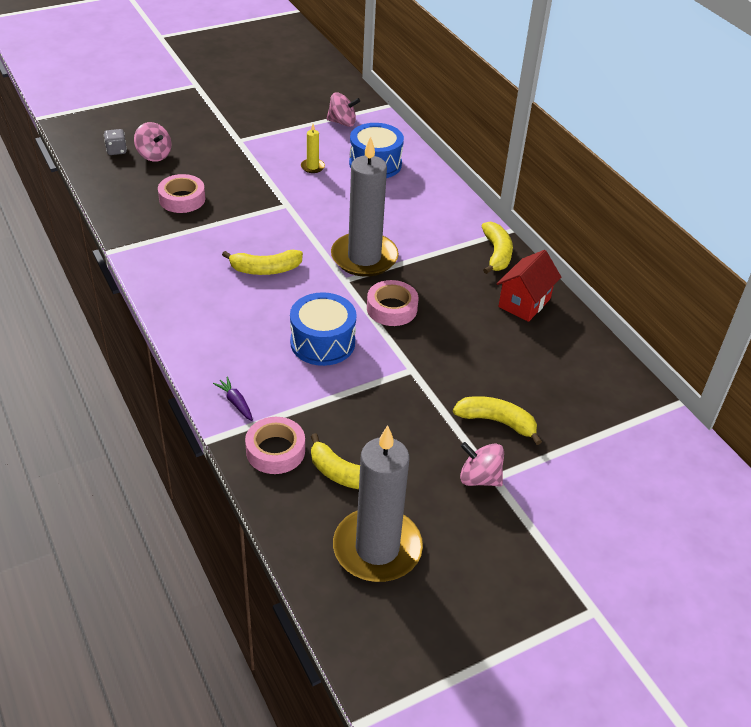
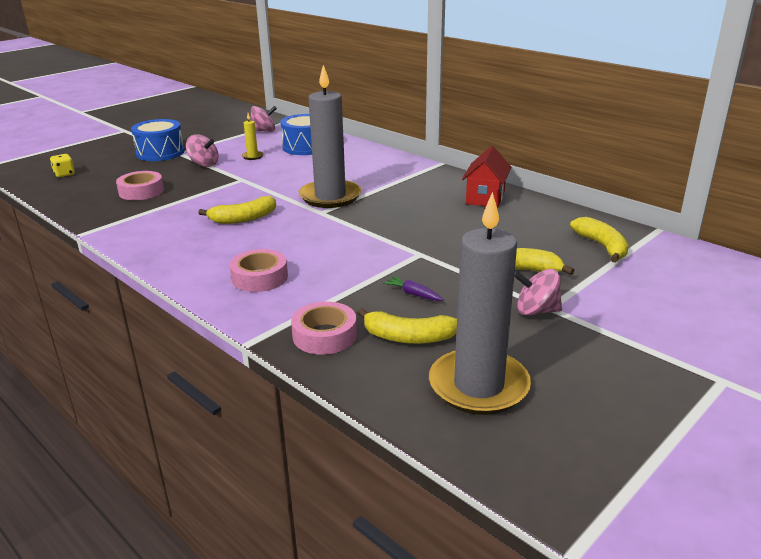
camera: 15 degrees left, 15 degrees down
(116, 150) = (64, 174): grey dice -> yellow dice
(154, 155) = (102, 171): pink spinning top -> pink spinning top (204, 164)
(235, 402) = (263, 309): purple carrot -> purple carrot (413, 294)
(322, 342) = (325, 253): blue drum -> blue drum (160, 153)
(391, 308) = (375, 221): pink tape -> pink tape (259, 277)
(496, 254) = (441, 176): yellow banana -> yellow banana (602, 246)

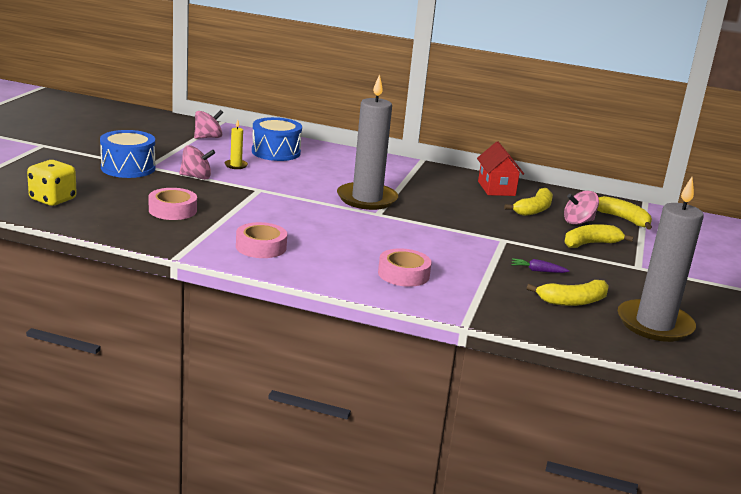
camera: 30 degrees left, 5 degrees down
(64, 174) = (53, 199): yellow dice -> yellow dice, size x1.66
(243, 218) = (316, 226): yellow banana -> yellow banana (534, 210)
(324, 335) = (514, 309): pink tape -> pink tape (261, 247)
(536, 311) = (633, 270): pink spinning top -> pink spinning top (578, 222)

